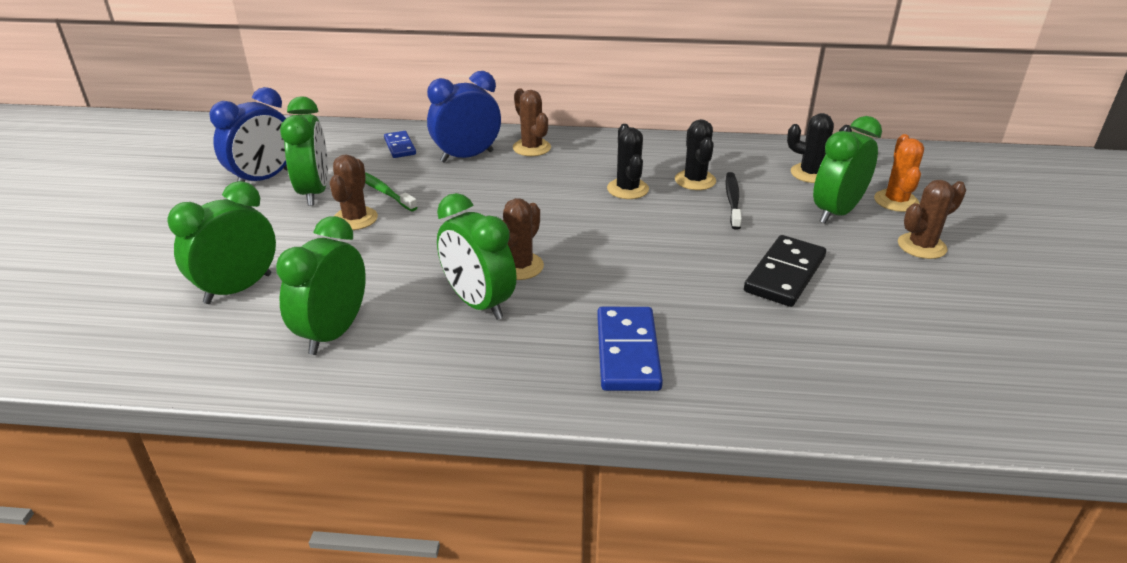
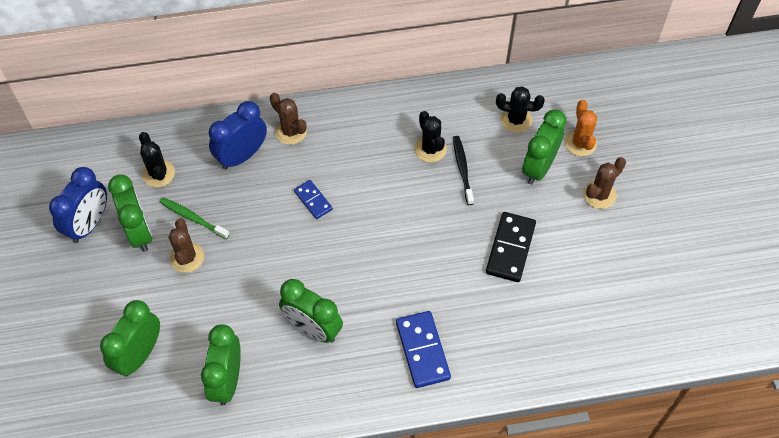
camera: 15 degrees left, 25 degrees up
(400, 146) = (181, 154): blue domino -> blue domino (313, 200)
(519, 266) = (328, 283): brown cactus -> none
(627, 189) = (381, 172): black cactus -> black cactus (158, 173)

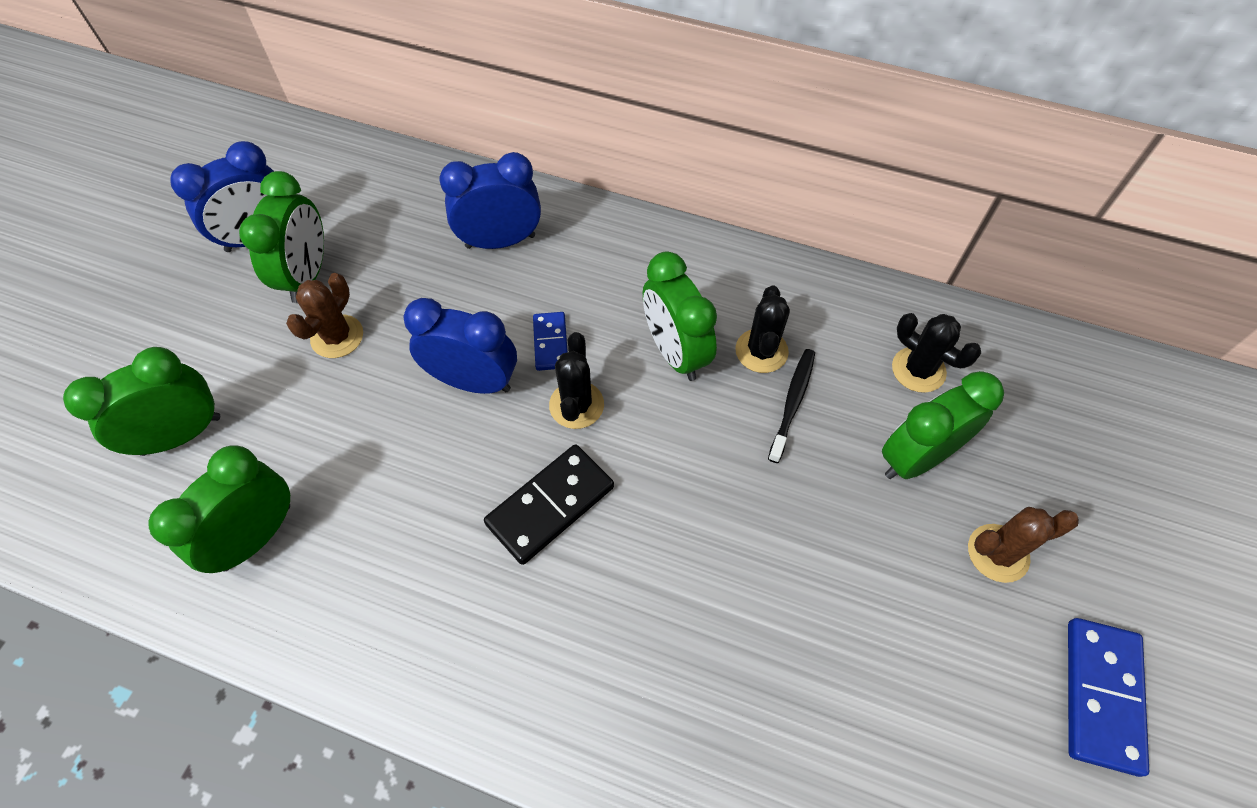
camera: 30 degrees right, 0 degrees up
(158, 173) = (384, 216): black cactus -> black cactus (576, 405)
(193, 218) = (383, 290): green toothbrush -> none
(285, 242) = (473, 381): none -> blue clock
(291, 131) = (583, 239): brown cactus -> none
(313, 328) = (423, 526): green clock -> green clock (675, 352)
(422, 350) = (556, 655): blue domino -> blue domino (1101, 695)
(510, 248) = (797, 564): black domino -> black domino (550, 505)
(580, 143) = (1007, 453): orange cactus -> none

